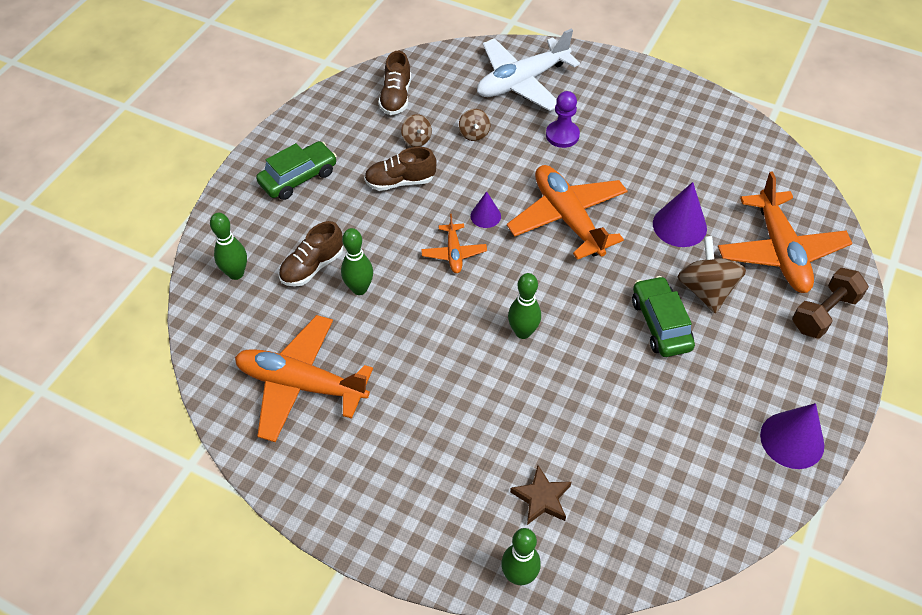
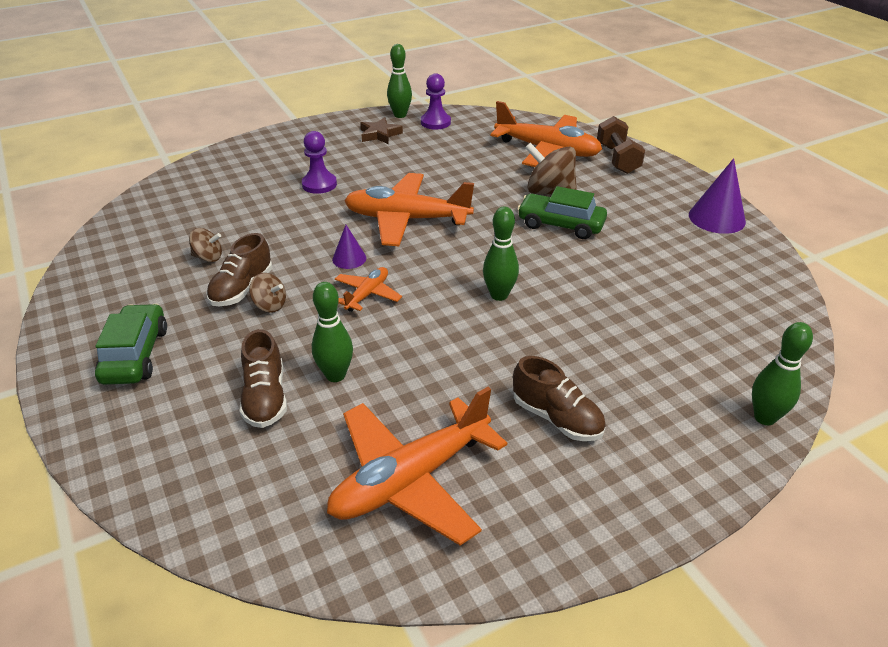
camera: 55 degrees left, 15 degrees down
(236, 273) = (194, 468): green bowling pin -> green bowling pin (400, 115)
(396, 97) = (140, 246): brown shoe -> brown shoe (557, 418)
(454, 253) = (367, 295): orange plane -> orange plane turned 90 degrees counterclockwise
(474, 134) = (251, 224): brown spinning top -> brown spinning top (270, 305)
(522, 82) = (235, 177): white plane -> none
(541, 498) = (687, 364): brown star -> brown star (379, 134)
(679, 226) = (477, 176): purple cone -> none
(741, 145) = (435, 122): none -> purple pawn

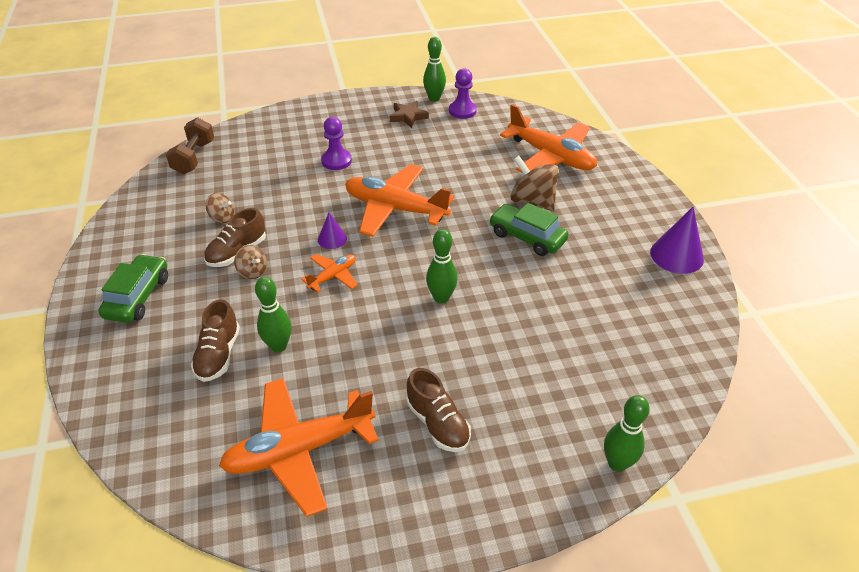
camera: 15 degrees right, 5 degrees up
(617, 159) = (612, 175): brown dumbbell -> brown dumbbell (194, 157)

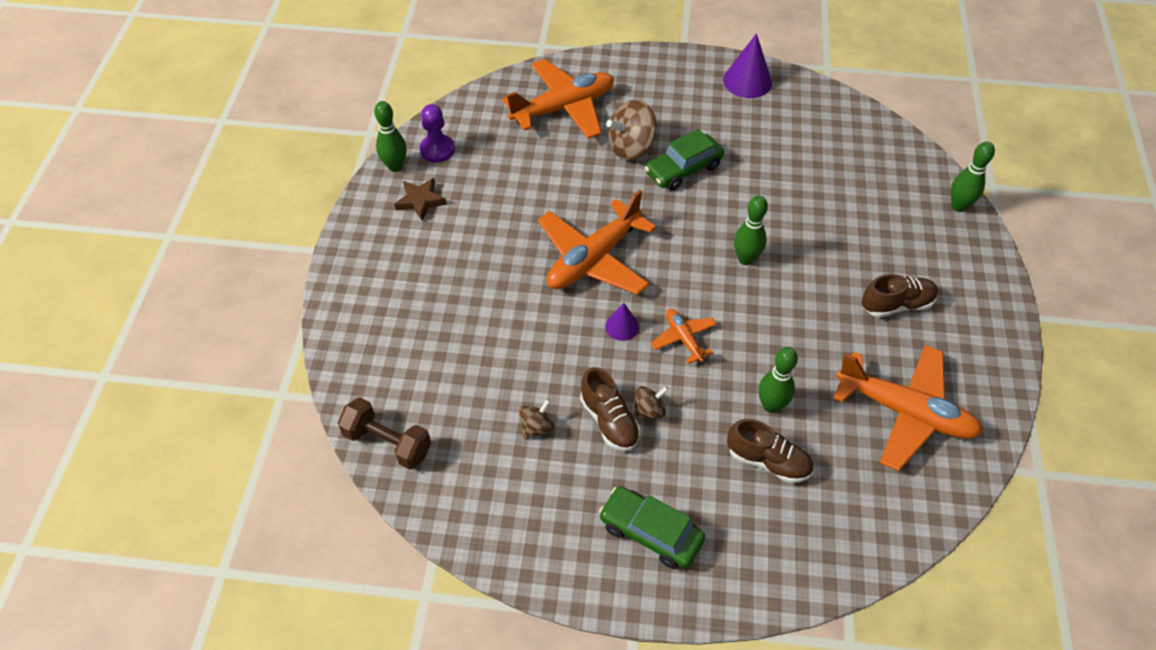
camera: 70 degrees left, 10 degrees up
(299, 450) = (904, 412): orange plane -> orange plane turned 60 degrees counterclockwise
(336, 161) = (476, 291): purple pawn -> none

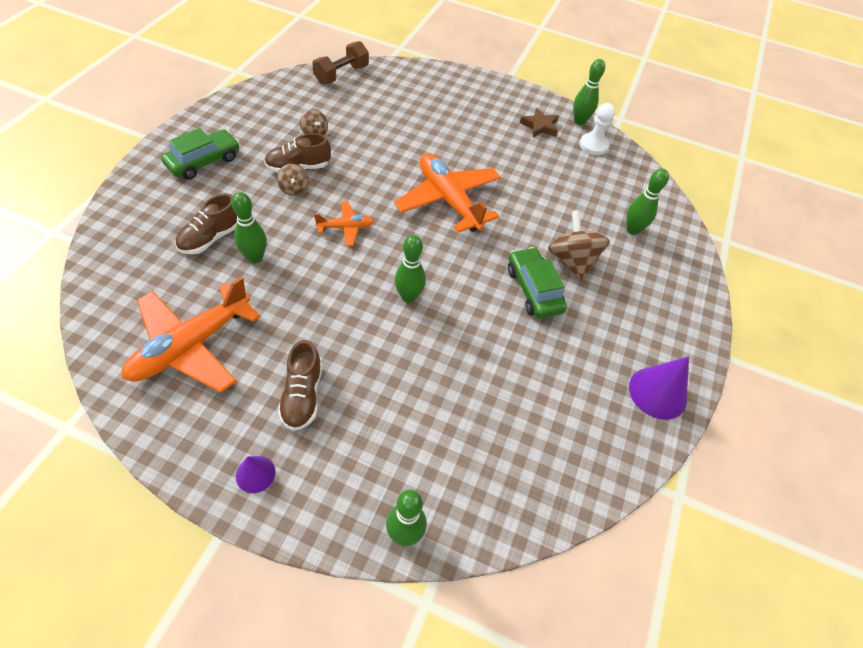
camera: 100 degrees right, 0 degrees up
(437, 150) = (593, 145): purple pawn -> white pawn
(563, 108) = (632, 230): orange plane -> green bowling pin
(622, 326) = (375, 197): purple cone -> purple cone (255, 474)

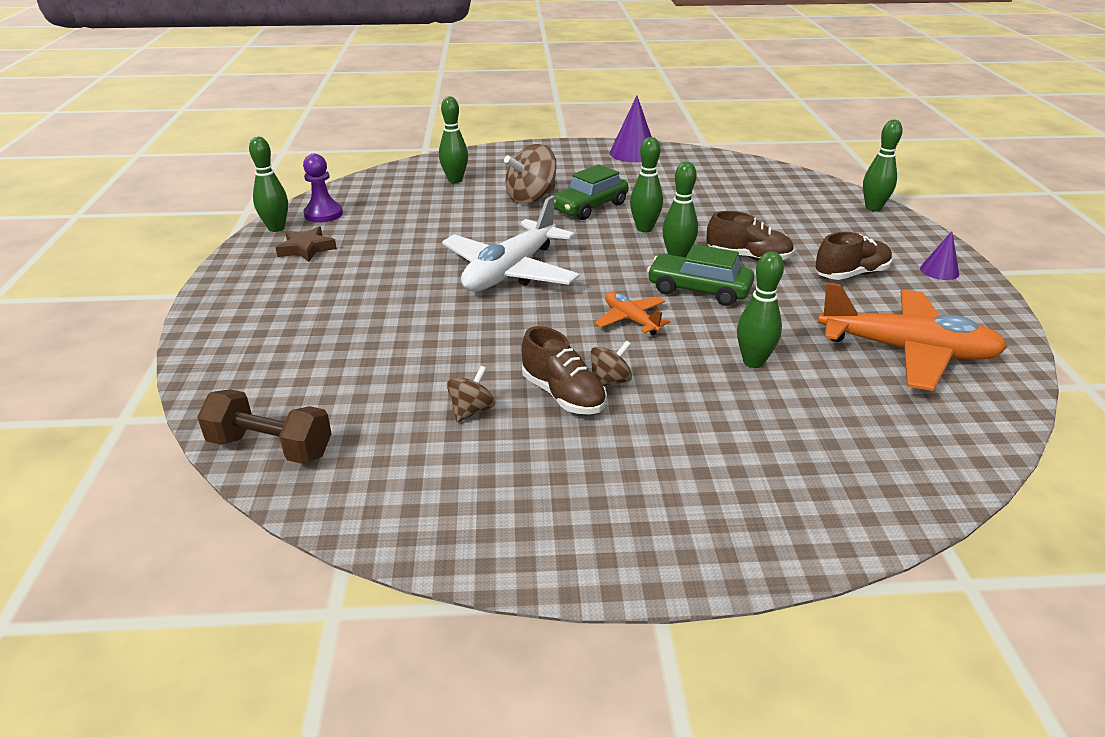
camera: 110 degrees left, 20 degrees down
(203, 161) = (648, 495): green car -> green car (698, 290)
(211, 238) = (771, 409): brown shoe -> brown shoe (748, 257)
(448, 200) = (511, 271): orange plane -> white plane
(471, 304) = (644, 229): none -> green bowling pin
(593, 145) = (323, 214): white pawn -> purple pawn

